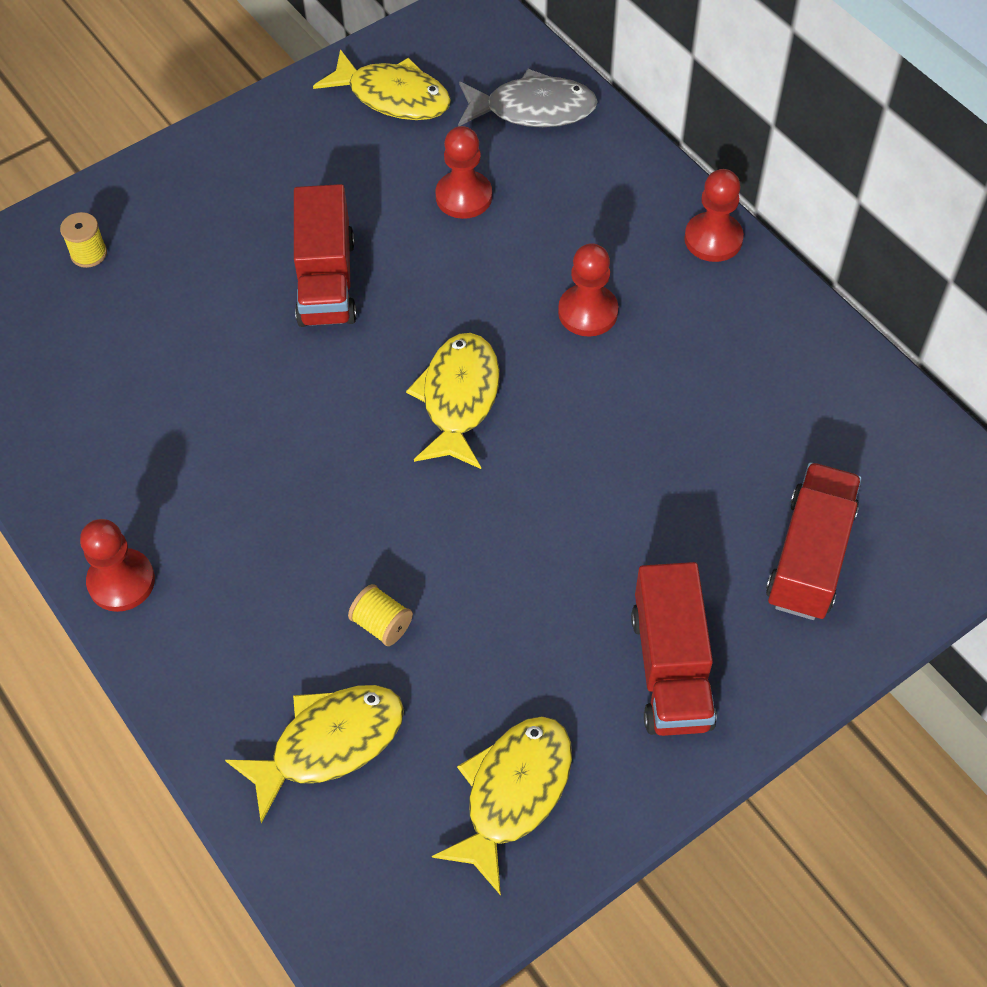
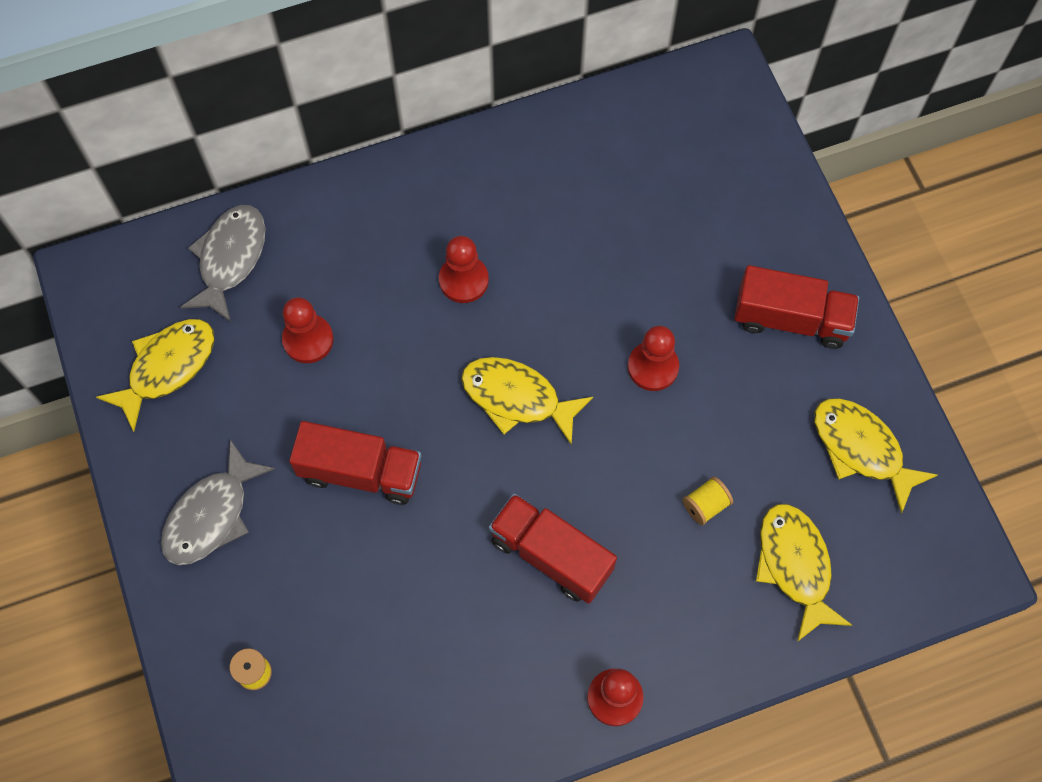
camera: 75 degrees left, 10 degrees up
(246, 175) = (211, 515): none -> grey fish
(713, 239) = (422, 169): red pawn -> red pawn (653, 367)
(809, 557) = (726, 202): red truck -> red truck (551, 555)

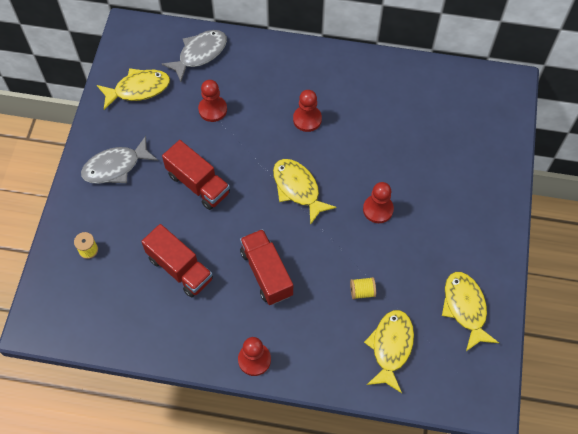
camera: 30 degrees right, 5 degrees down
(791, 319) = (468, 223): red truck -> red truck (180, 268)

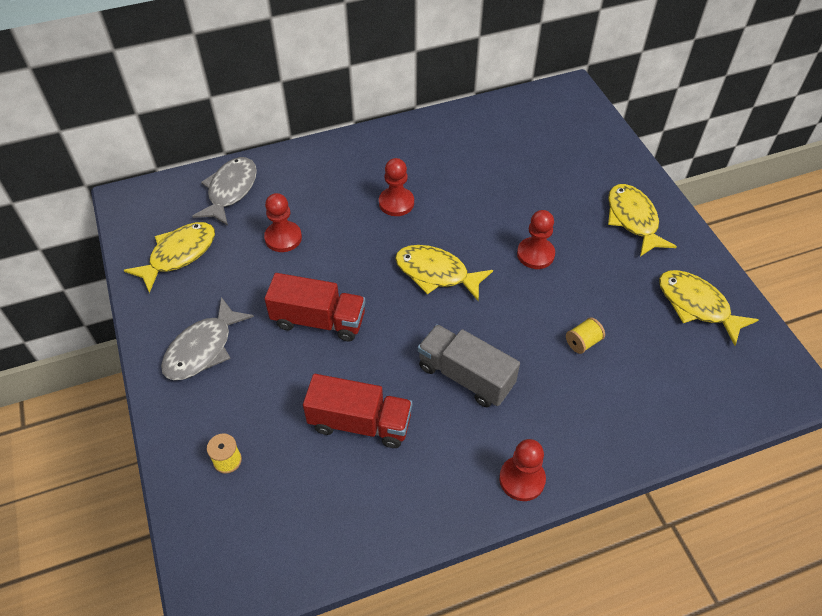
camera: 30 degrees left, 10 degrees down
(266, 273) = (465, 376): red truck -> grey truck
(391, 347) = (657, 383): yellow fish -> yellow fish (633, 219)

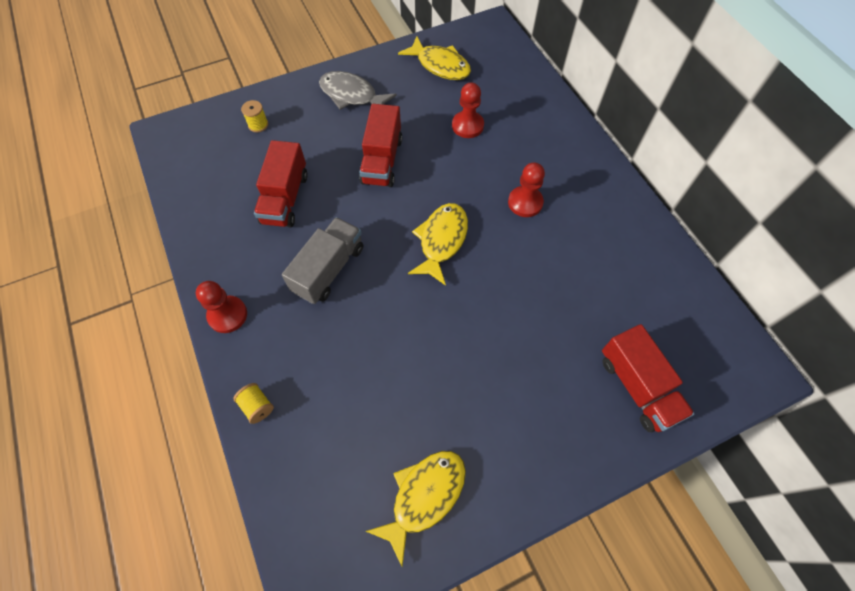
camera: 85 degrees right, 10 degrees up
(230, 190) = (515, 84): grey fish -> none
(535, 254) = (477, 327): red pawn -> none
(583, 342) = (368, 370): yellow spool -> yellow spool (257, 406)
(588, 158) = (637, 386): none -> red truck
(633, 219) = (545, 434): yellow fish -> none

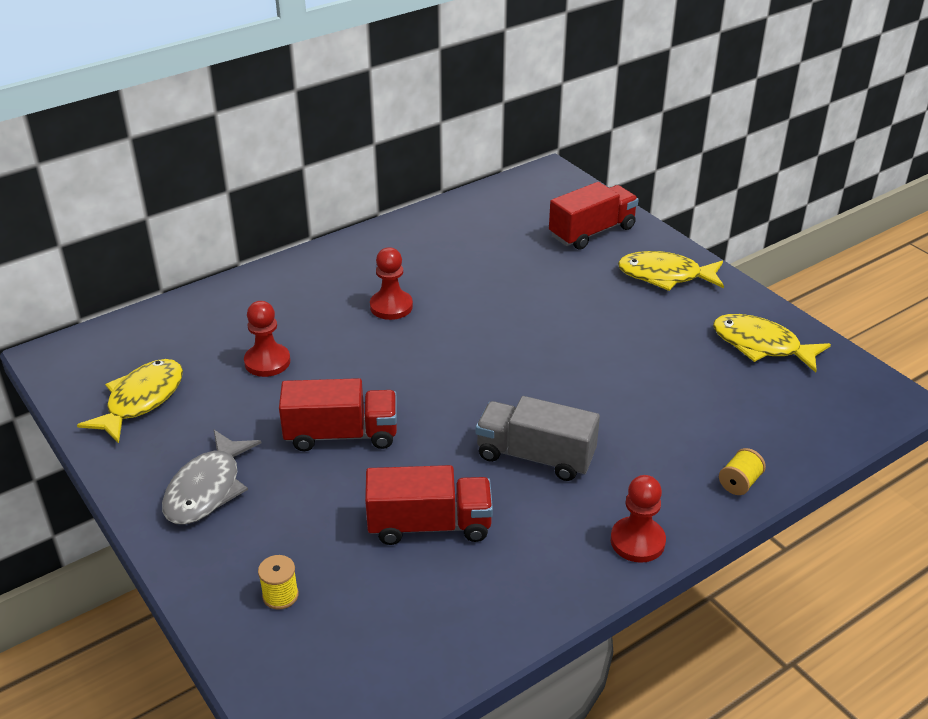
camera: 100 degrees left, 25 degrees down
(441, 241) = (463, 365): yellow fish -> yellow fish (665, 276)

